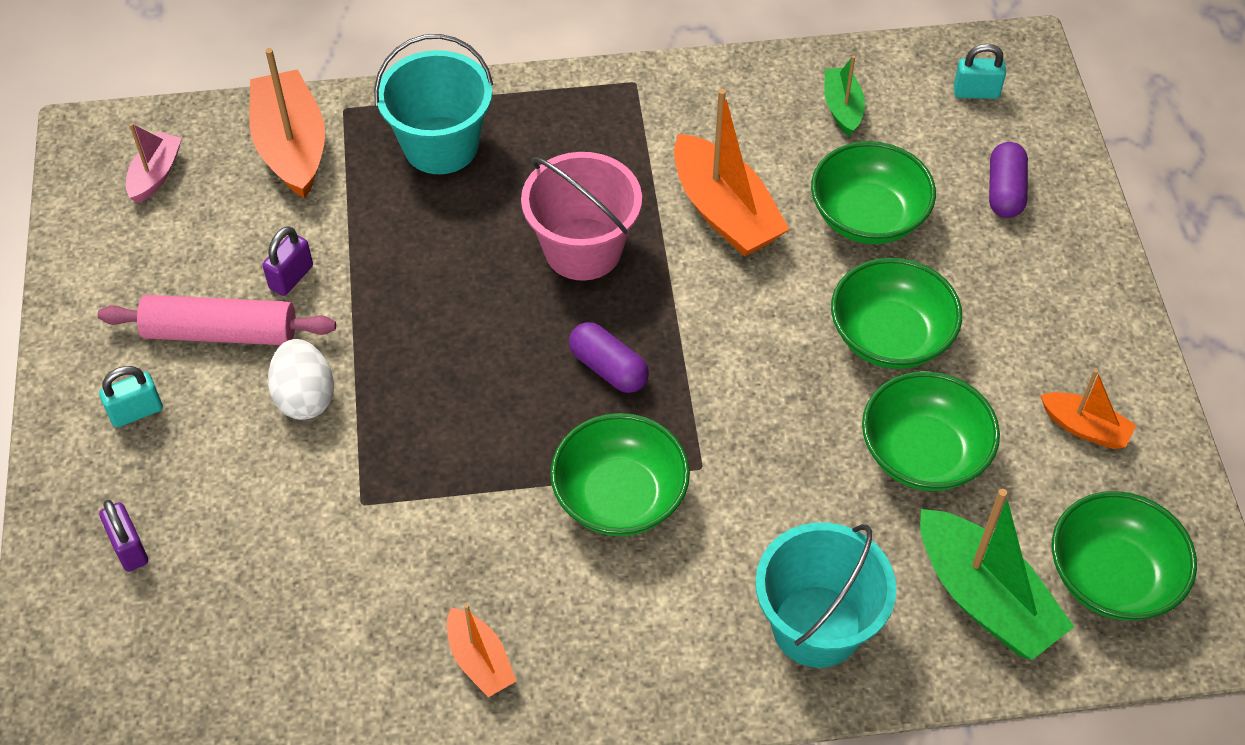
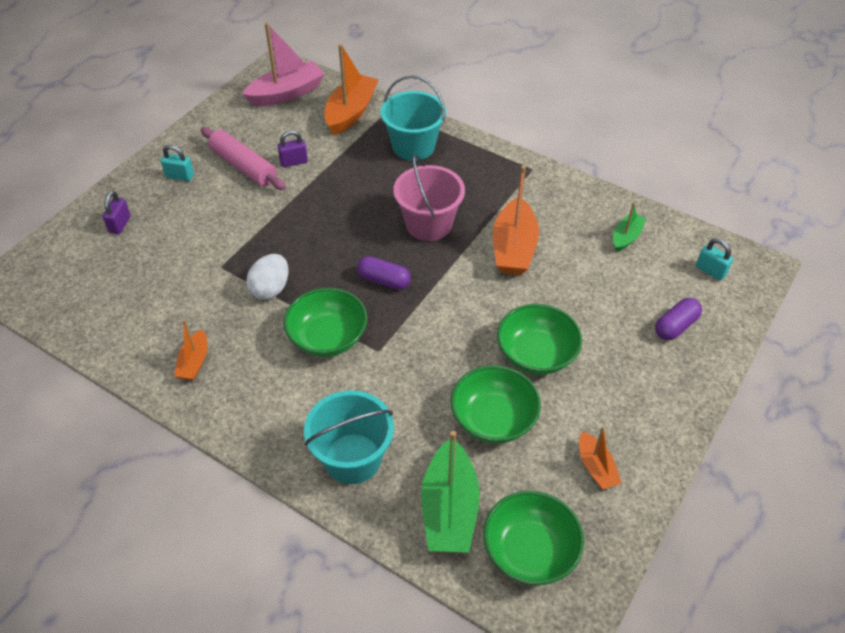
camera: 40 degrees right, 5 degrees down
(156, 174) = (286, 93): pink boat -> pink boat, size x1.82
(305, 397) = (247, 211): white egg -> white egg (270, 289)
(608, 368) = (384, 280): purple capsule -> purple capsule turned 60 degrees counterclockwise
(868, 217) = (585, 293): green bowl -> none

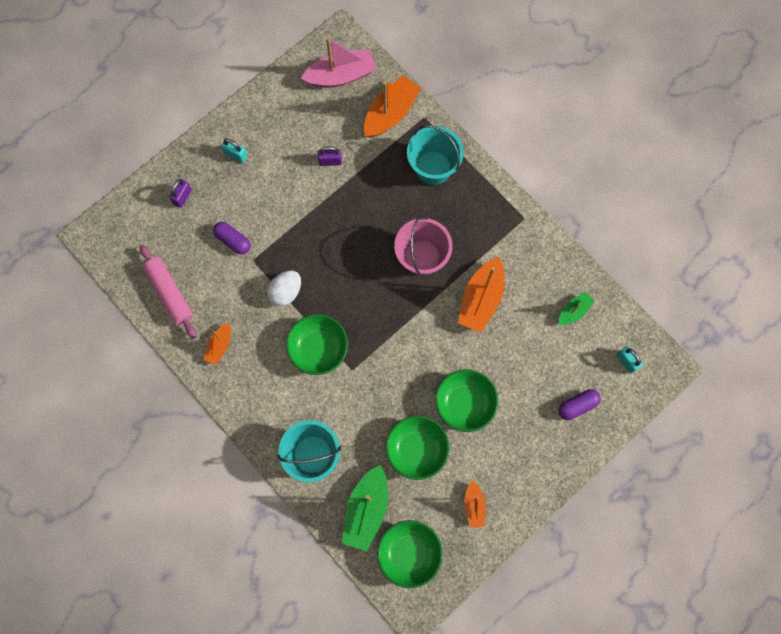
camera: 15 degrees right, 25 degrees up
(244, 166) = (289, 156): pink rolling pin -> pink rolling pin (170, 293)
(384, 280) = (372, 306): purple capsule -> purple capsule (233, 241)

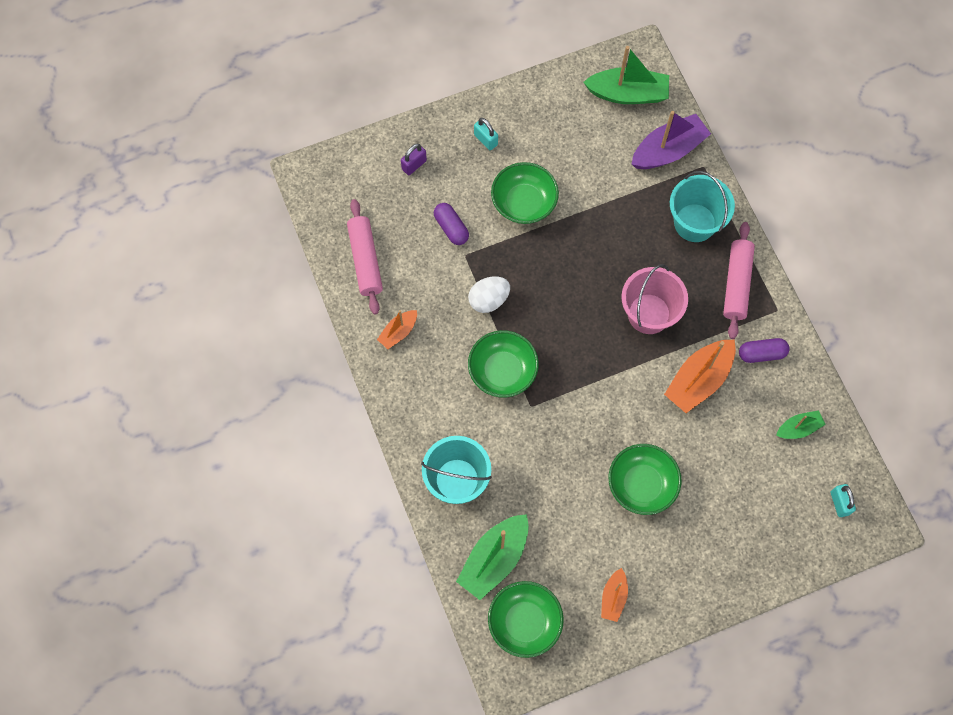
camera: 20 degrees right, 5 degrees down
(330, 161) = (584, 179): purple padlock -> none
(341, 75) = (628, 94): pink boat -> green boat
(390, 113) = (668, 150): orange boat -> purple boat
(416, 449) = (571, 515): green bowl -> green bowl (524, 203)
(484, 208) = (736, 284): none -> pink rolling pin
(577, 406) = (766, 531): purple capsule -> purple capsule (761, 354)

